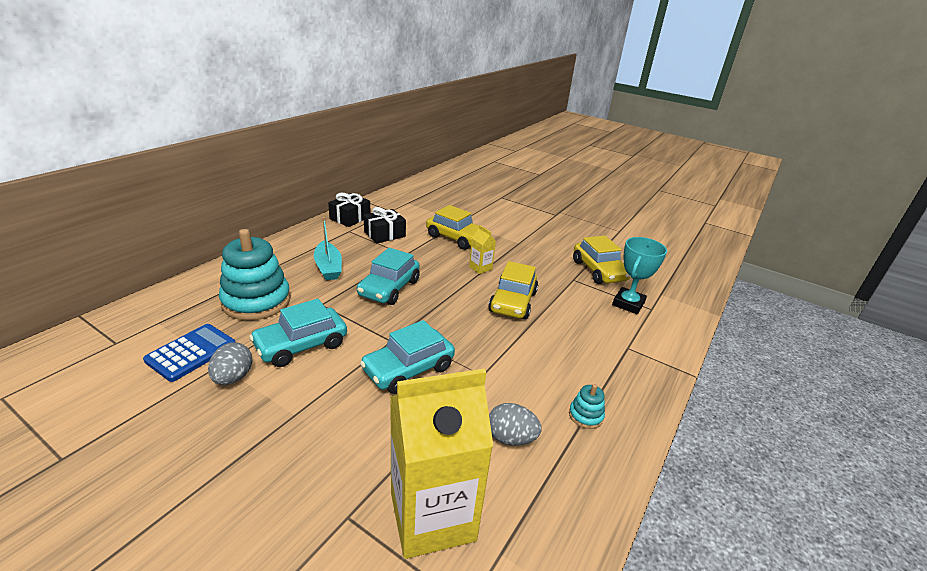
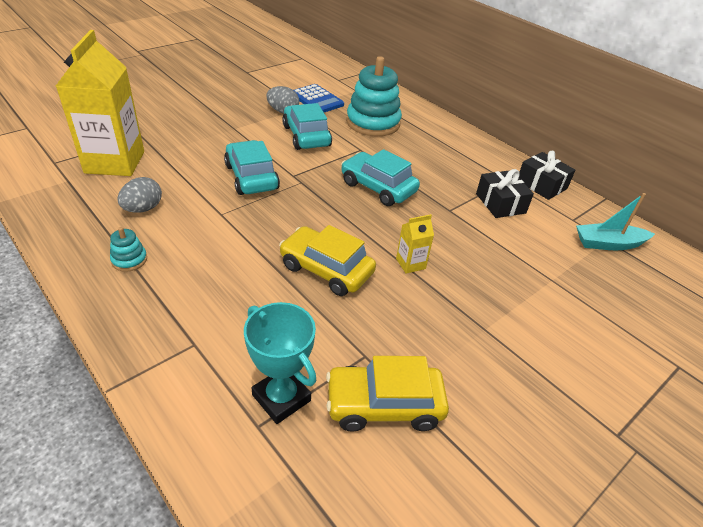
camera: 105 degrees right, 10 degrees up
(328, 267) = (424, 159): turquoise boat -> turquoise boat (608, 244)
(456, 238) = (495, 262): yellow car -> none

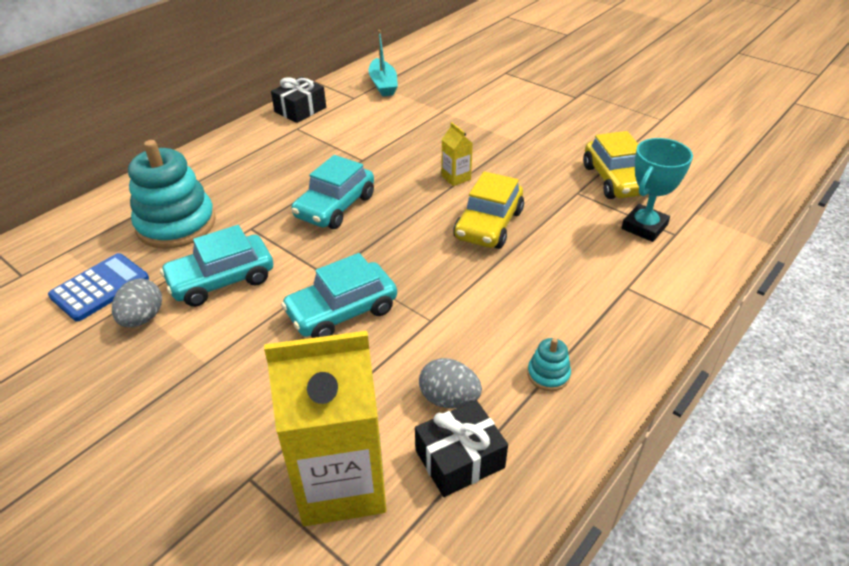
camera: 95 degrees left, 0 degrees up
(500, 203) = (340, 132): black gift -> black gift (459, 459)

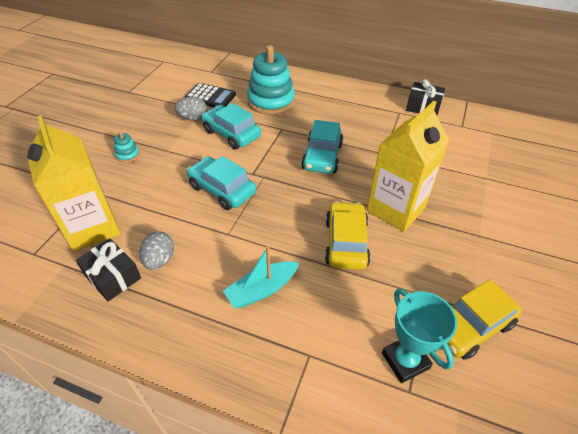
camera: 70 degrees right, 5 degrees up
(100, 287) = (210, 97): blue calculator -> black calculator
(335, 206) = (322, 156): turquoise car -> turquoise car turned 90 degrees counterclockwise
(383, 85) = (495, 135): turquoise boat -> turquoise boat (262, 290)
(456, 178) = (396, 209): yellow carton -> yellow carton, size x2.36
(488, 225) = (346, 242): yellow car -> yellow car turned 90 degrees clockwise
(548, 374) = (192, 312): turquoise stacking toy -> turquoise stacking toy (127, 155)
(644, 227) = (405, 360): turquoise trophy -> turquoise trophy turned 45 degrees clockwise

